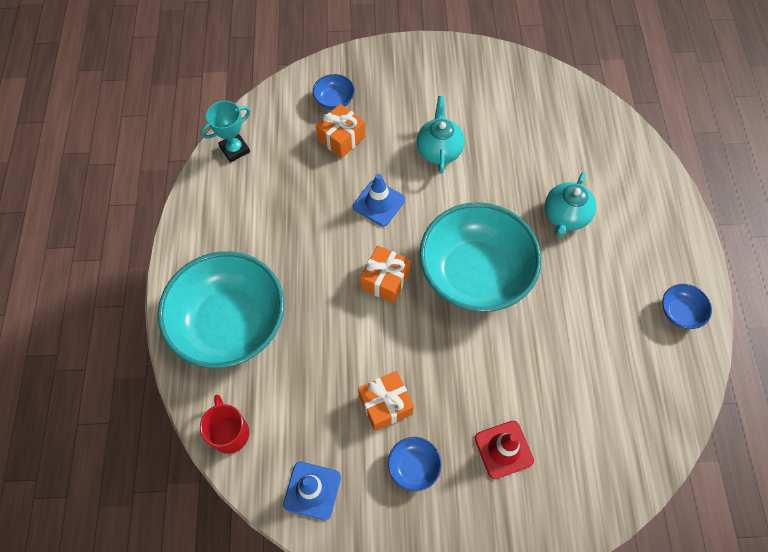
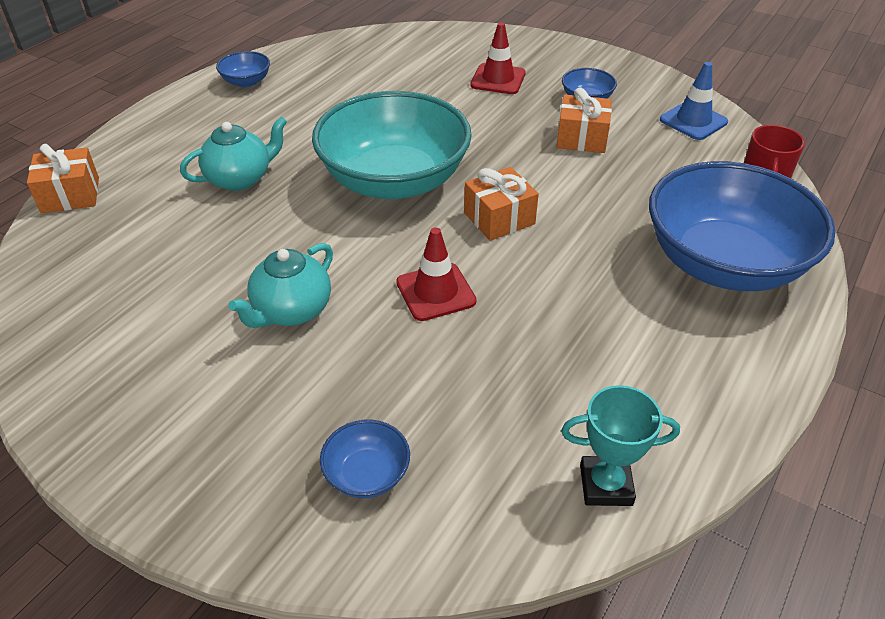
camera: 145 degrees left, 20 degrees down
(230, 324) = (723, 263): turquoise bowl -> blue bowl
(341, 138) = (412, 402): orange gift -> orange gift (70, 195)
(379, 203) = (436, 292): blue traffic cone -> red traffic cone

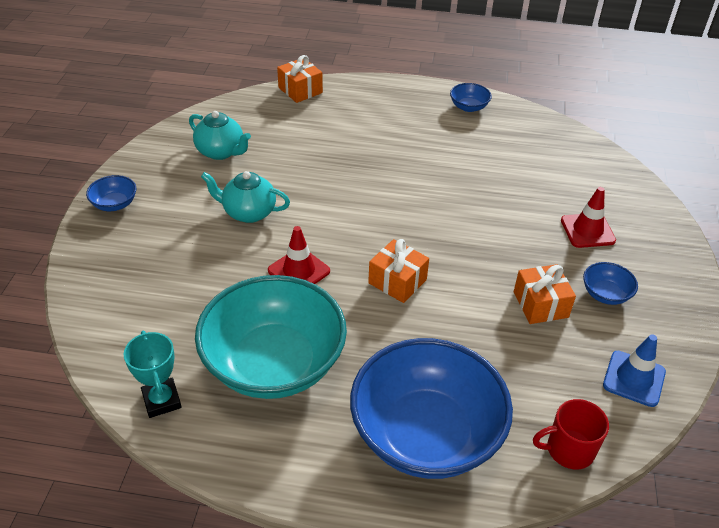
camera: 65 degrees right, 0 degrees up
(240, 179) = (359, 146): turquoise teapot -> turquoise teapot (221, 152)
(367, 474) = (135, 287): blue bowl -> blue bowl (115, 204)
(394, 180) = (405, 214): turquoise bowl -> turquoise bowl (274, 363)

